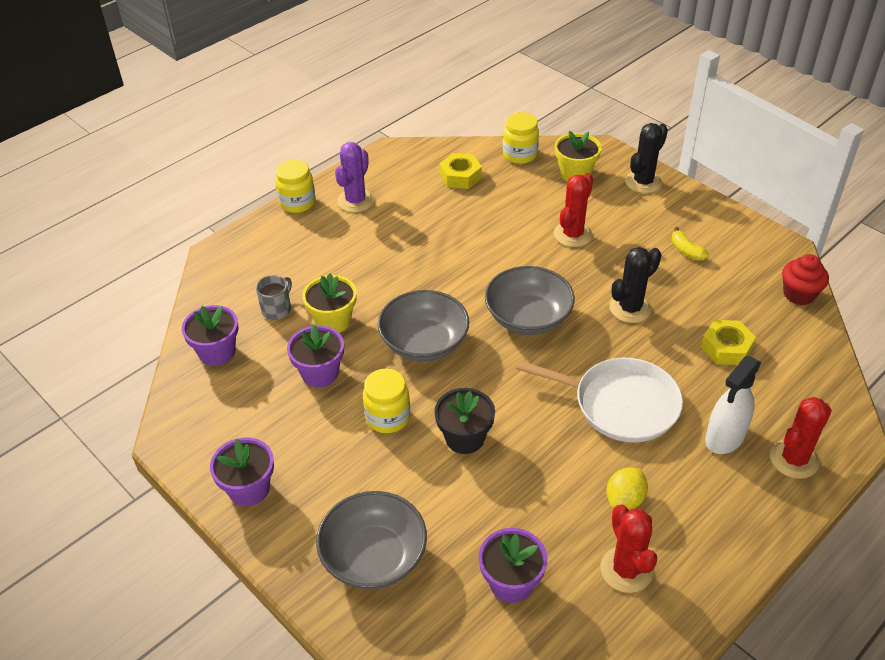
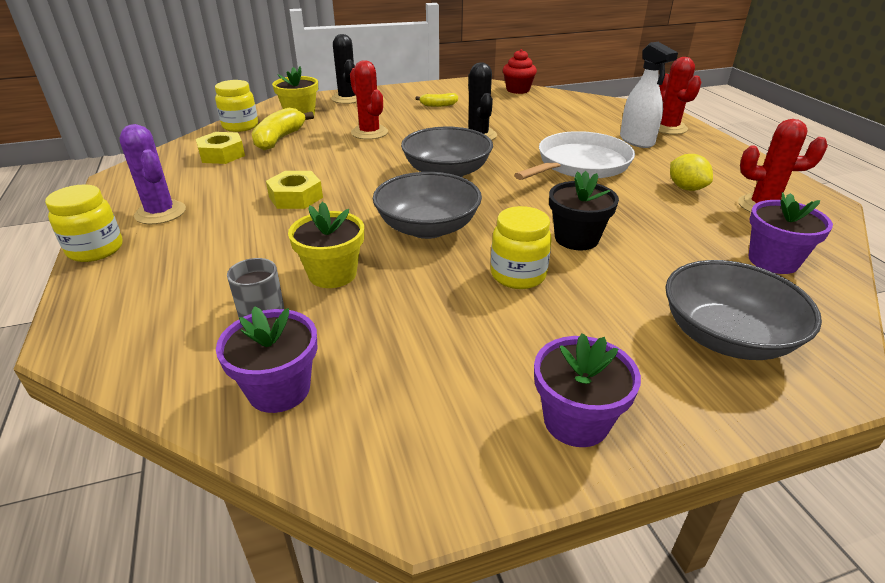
camera: 65 degrees left, 10 degrees down
(320, 373) = (409, 305): purple flower pot -> none
(513, 189) = (279, 139): none -> yellow banana
(726, 348) = (549, 119): yellow nut -> yellow nut (296, 197)

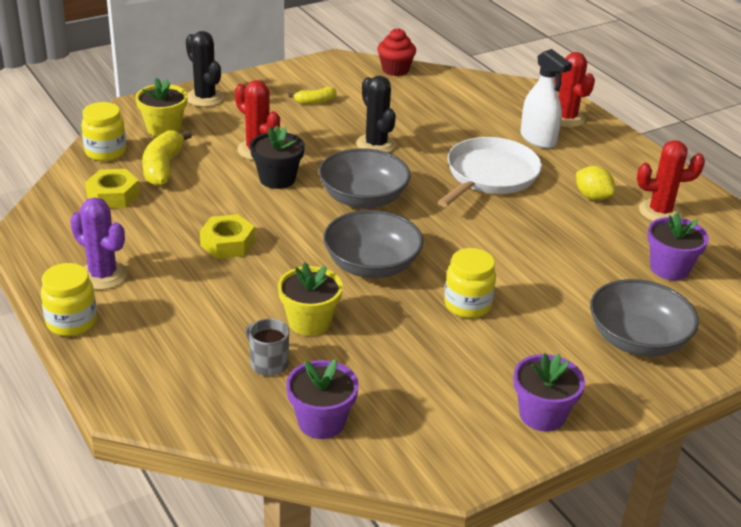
camera: 15 degrees left, 0 degrees up
(576, 238) = (506, 263): black flower pot -> black flower pot (277, 179)

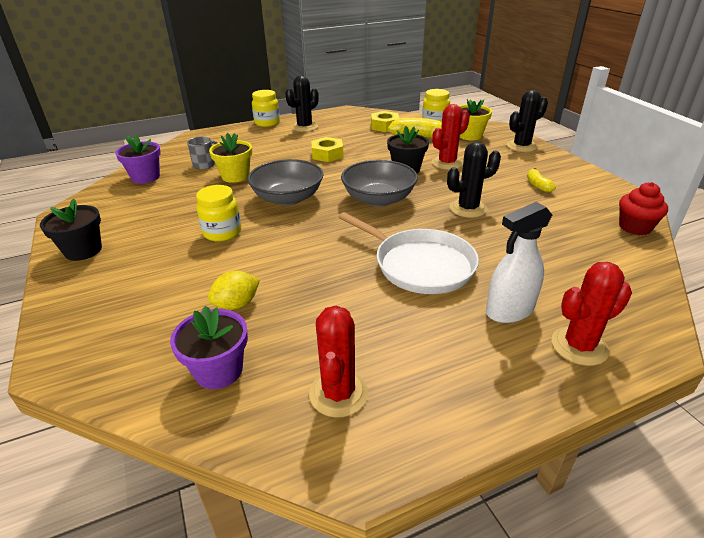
camera: 100 degrees right, 0 degrees up
(103, 275) = (304, 127): purple cactus -> black cactus
(542, 415) = (83, 250): purple flower pot -> black flower pot
(592, 197) = (377, 334): yellow lemon -> yellow lemon (236, 304)
(637, 340) = (124, 317): grey bowl -> none

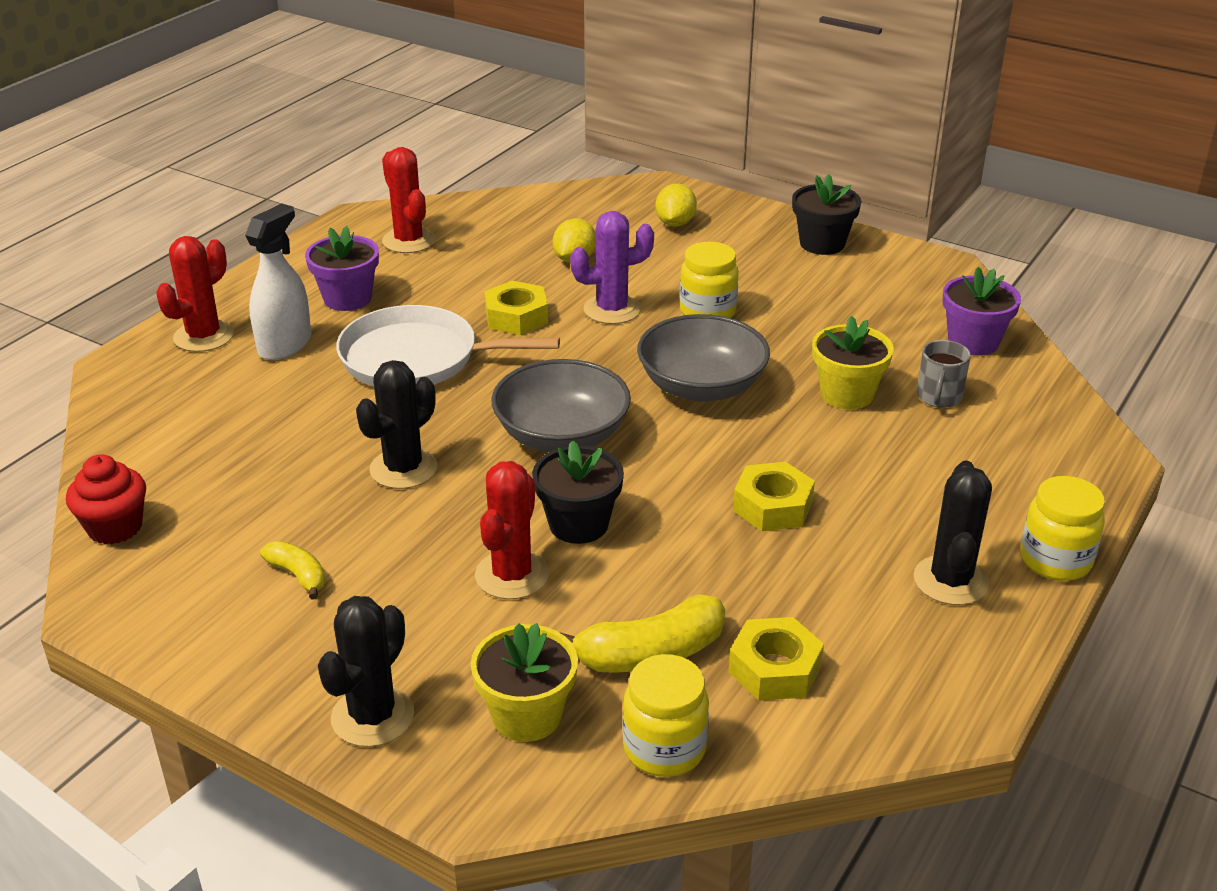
camera: 145 degrees right, 0 degrees up
(122, 309) = (675, 223): none -> yellow lemon
(219, 370) = (522, 221): purple flower pot -> purple flower pot (347, 298)
(269, 254) = (612, 309): none -> purple cactus
(331, 271) = (516, 317): none -> yellow nut

